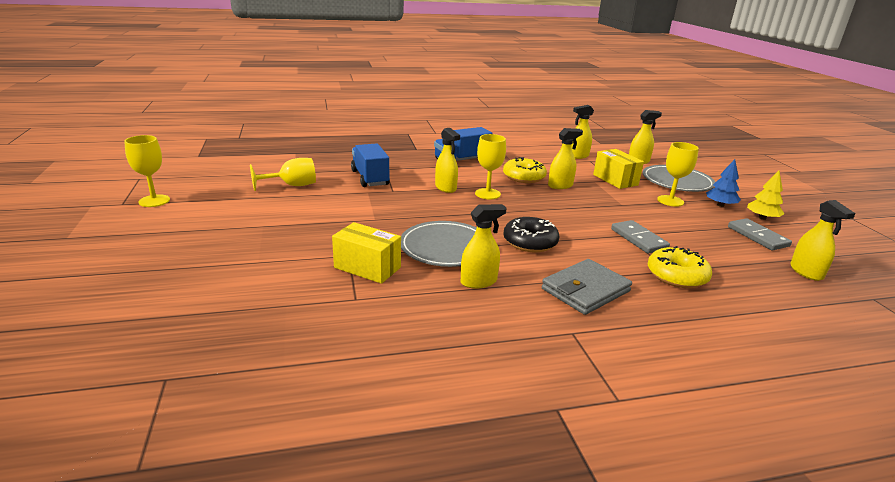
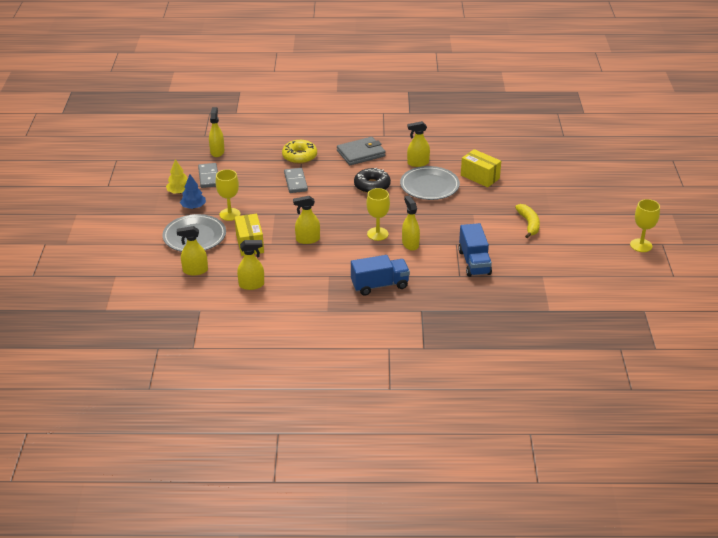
camera: 165 degrees left, 10 degrees up
(292, 186) = (541, 256): yellow goblet -> none
(298, 213) = (529, 224): none -> yellow banana
(524, 177) = (333, 254): yellow donut -> none

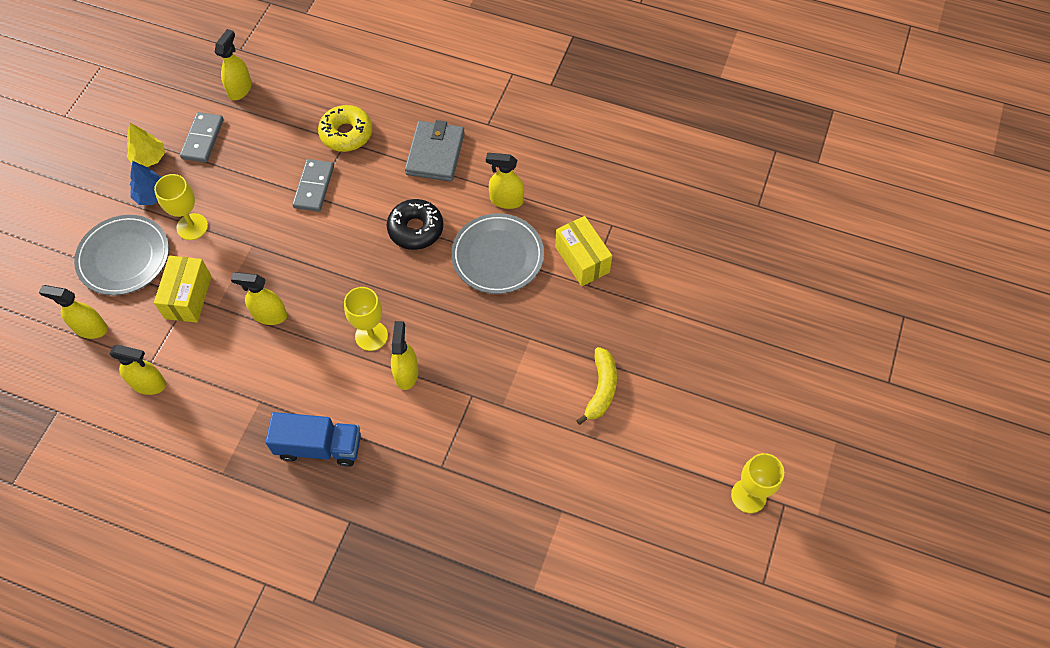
camera: 20 degrees right, 25 degrees up
(361, 153) = (435, 153): grey wallet -> grey wallet turned 75 degrees counterclockwise
(474, 262) = (477, 445): blue truck -> none

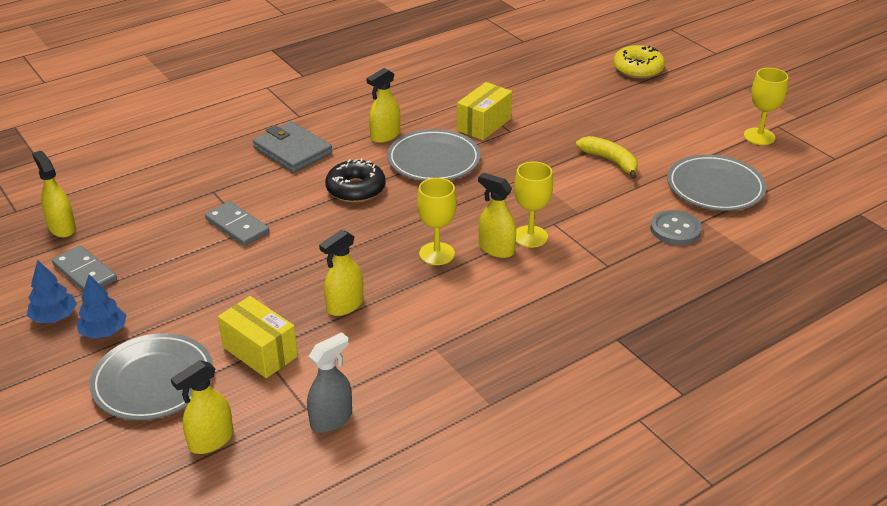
camera: 55 degrees left, 25 degrees down
(149, 158) = (54, 317): yellow tree -> blue tree
(149, 384) = (331, 419): yellow spray bottle -> grey spray bottle
(192, 227) = (179, 318): yellow goblet -> yellow goblet (530, 236)
(319, 446) = (521, 328): blue truck -> none
(346, 134) = (205, 187): yellow donut -> yellow donut (638, 69)
(531, 494) = (675, 229): none -> grey button
(582, 259) = (484, 124): yellow box -> yellow box turned 60 degrees counterclockwise
(624, 496) = (715, 187): none -> grey plate

